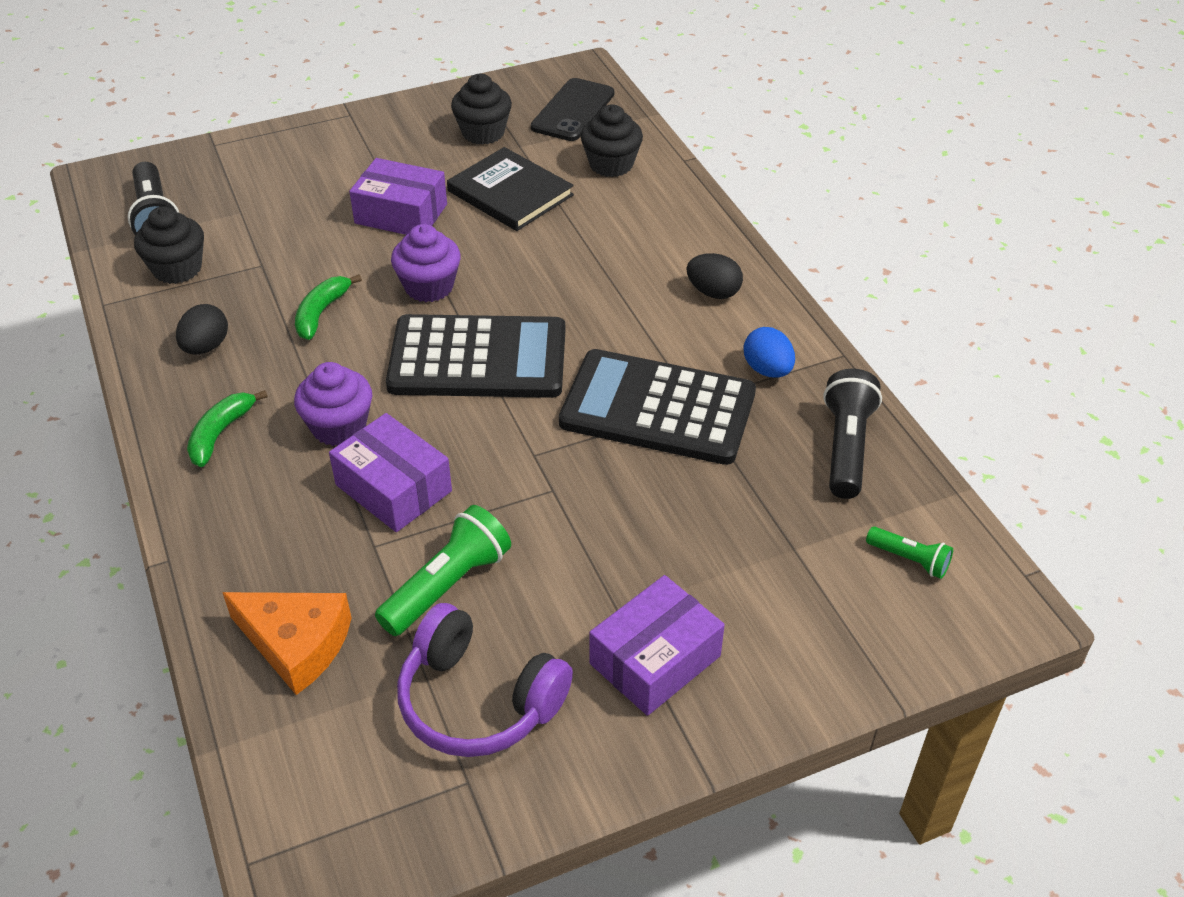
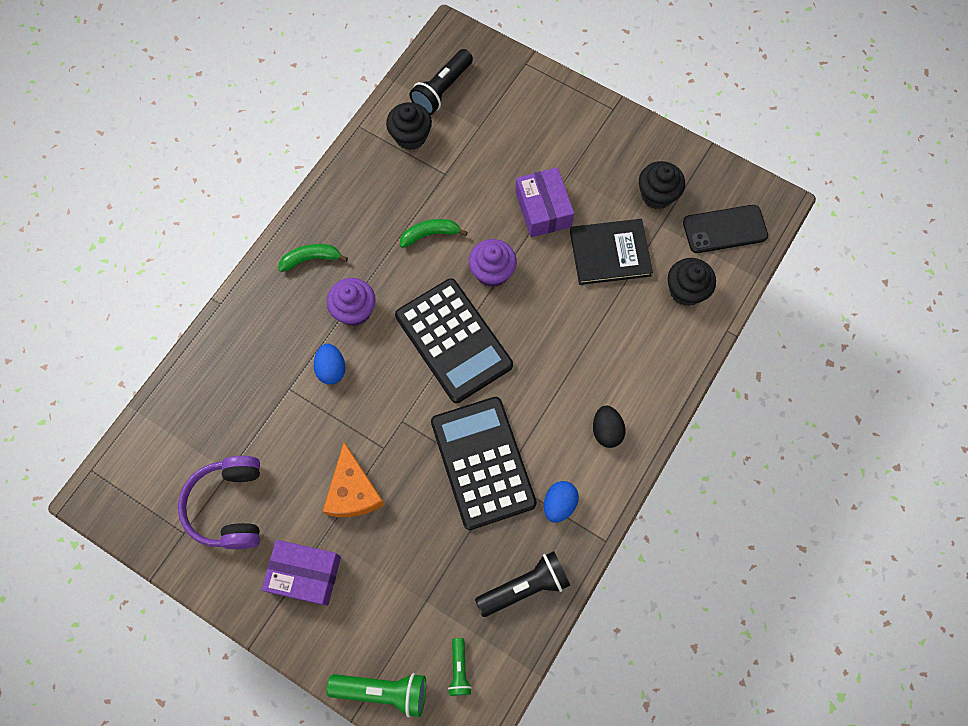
camera: 55 degrees right, 25 degrees up
(206, 347) = (364, 200): black egg -> none
(296, 644) = (210, 400): orange cheese -> orange cheese (353, 491)
(393, 488) = (331, 369): purple box -> blue egg
(447, 585) = (287, 442): green flashlight -> green flashlight (383, 690)
(510, 193) = (610, 253): black book -> black book turned 75 degrees clockwise

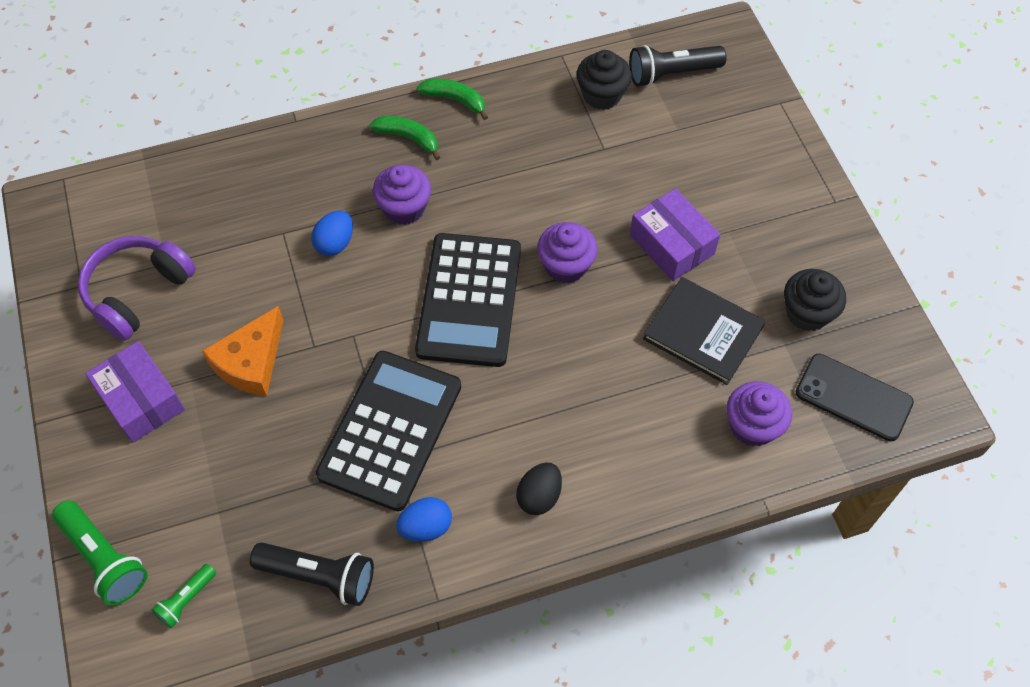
camera: 40 degrees right, 10 degrees down
(430, 234) = (538, 191): green banana -> green banana (455, 100)
(543, 209) = (671, 244): purple box -> purple box turned 60 degrees counterclockwise
(686, 290) = (752, 426): black cupcake -> purple cupcake

